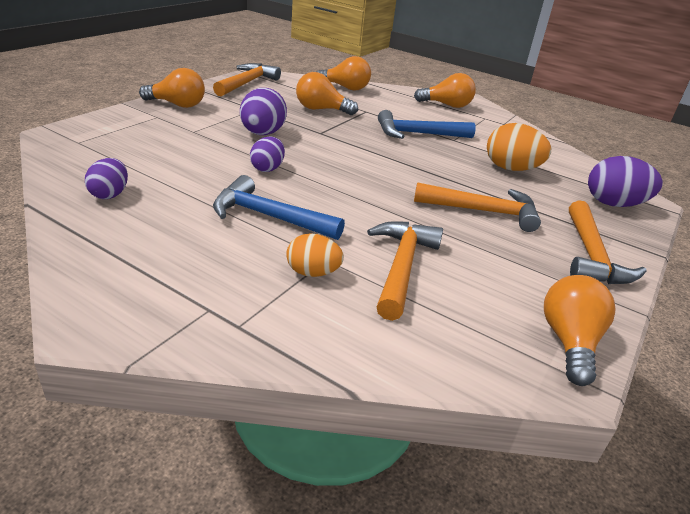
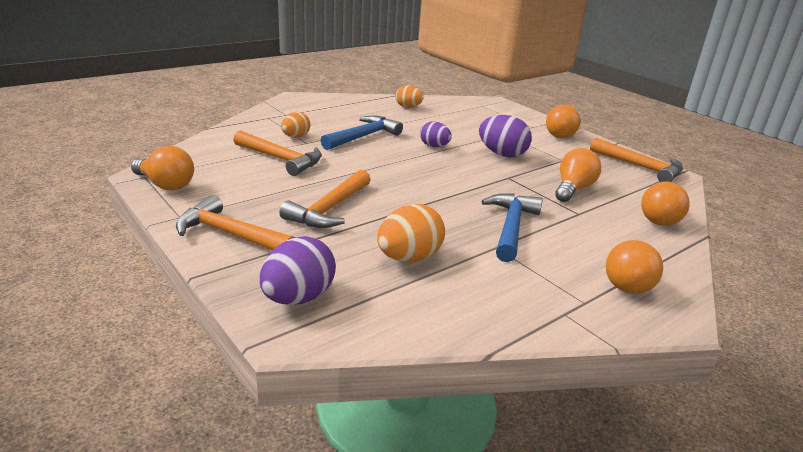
camera: 110 degrees right, 5 degrees down
(110, 194) = (408, 107): purple egg -> orange egg

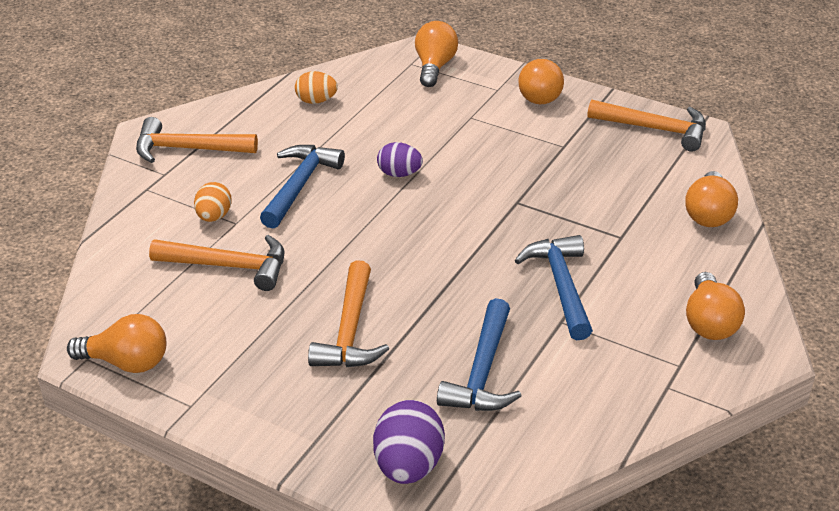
camera: 20 degrees left, 10 degrees up
(230, 234) = (271, 410): orange hammer -> orange hammer (188, 149)
(409, 258) = (482, 371): orange egg -> blue hammer
(502, 154) = (488, 160): purple egg -> none
(573, 189) = (597, 197): orange light bulb -> orange light bulb (434, 67)

